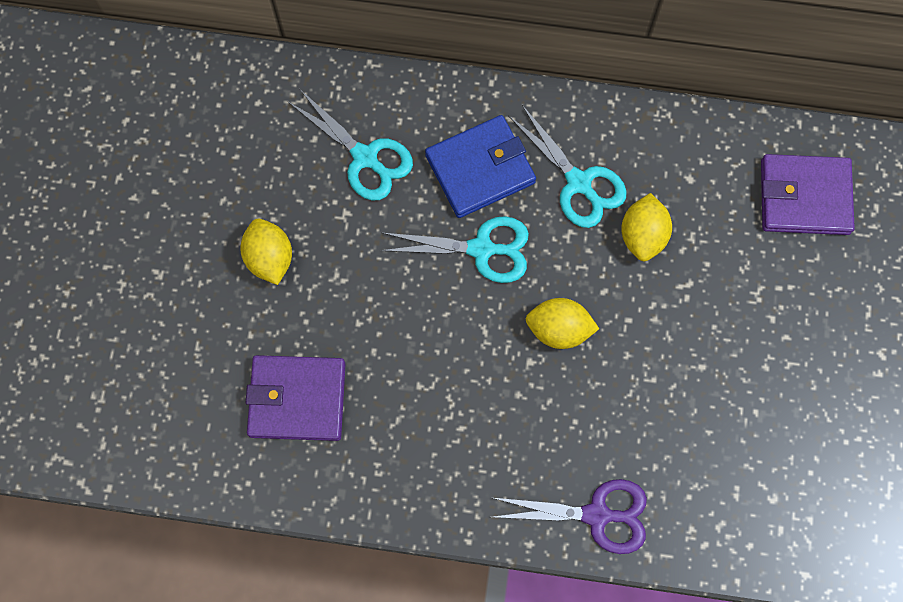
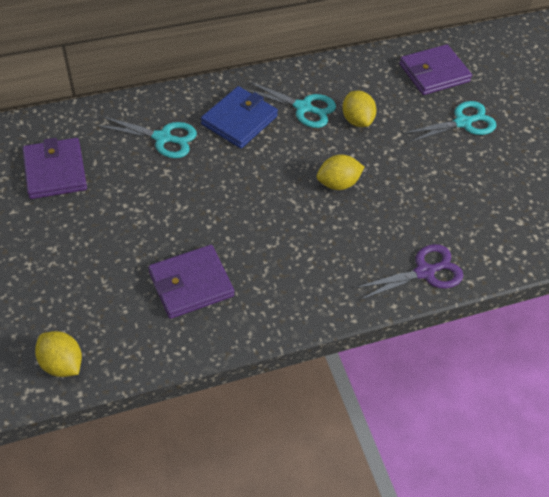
camera: 30 degrees left, 20 degrees down
(208, 155) = (55, 171): none -> purple wallet
(270, 258) = (128, 212): yellow lemon -> yellow lemon (62, 363)
(482, 249) = (265, 159): turquoise scissors -> turquoise scissors (463, 122)

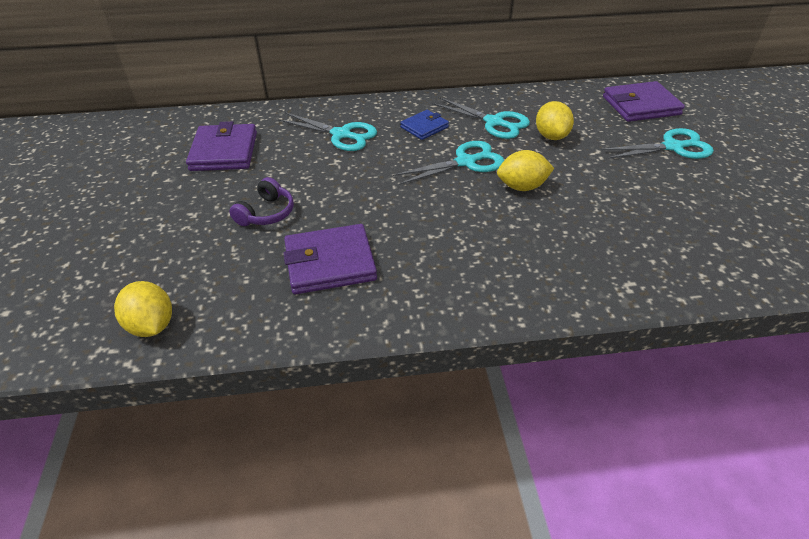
camera: 15 degrees right, 10 degrees down
(120, 239) = (266, 213): none -> purple headphones
(239, 120) = (424, 127): blue wallet -> blue wallet, size x0.59
(285, 160) = (466, 162): none -> turquoise scissors
(425, 272) = (621, 282): purple scissors -> none

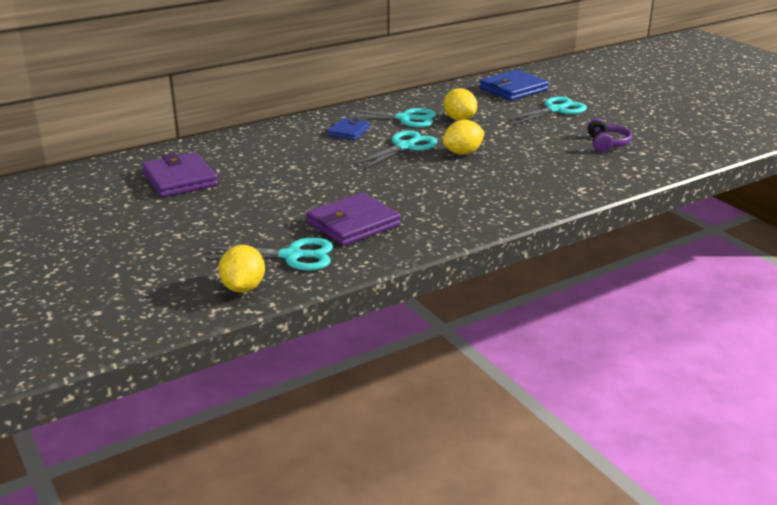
camera: 25 degrees left, 15 degrees down
(151, 325) = (243, 288): yellow lemon -> yellow lemon turned 60 degrees clockwise
(266, 213) = (266, 208): purple headphones -> purple headphones (606, 144)
(342, 135) = (280, 149): turquoise scissors -> turquoise scissors (293, 256)
(640, 106) = (513, 89): purple wallet -> blue wallet

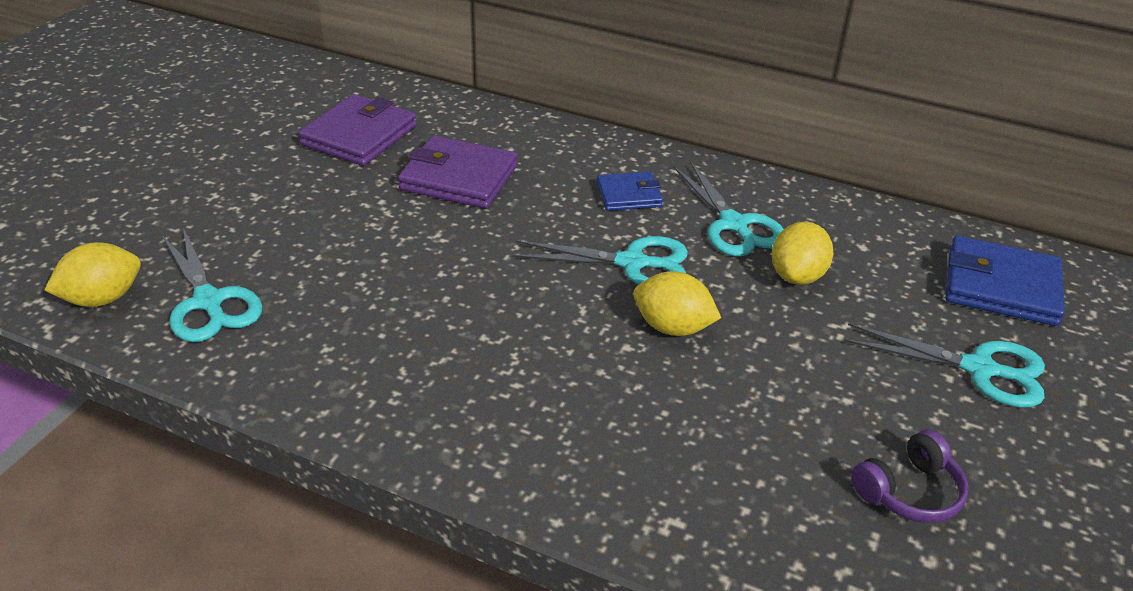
camera: 55 degrees right, 10 degrees up
(353, 224) = (336, 315): purple wallet -> purple wallet (459, 178)

